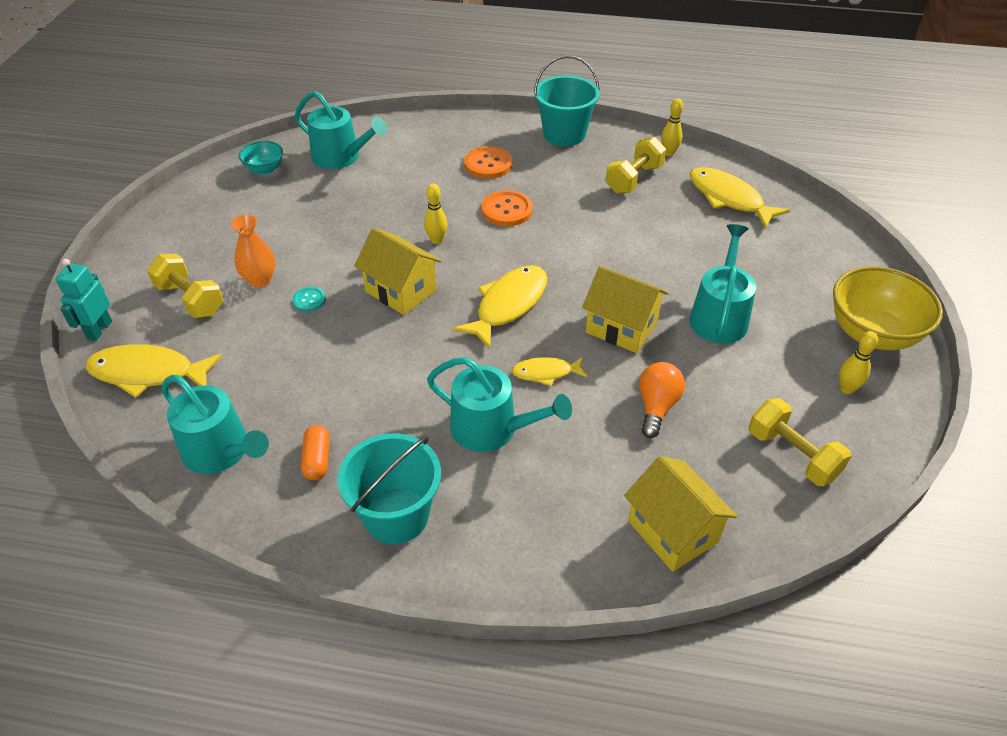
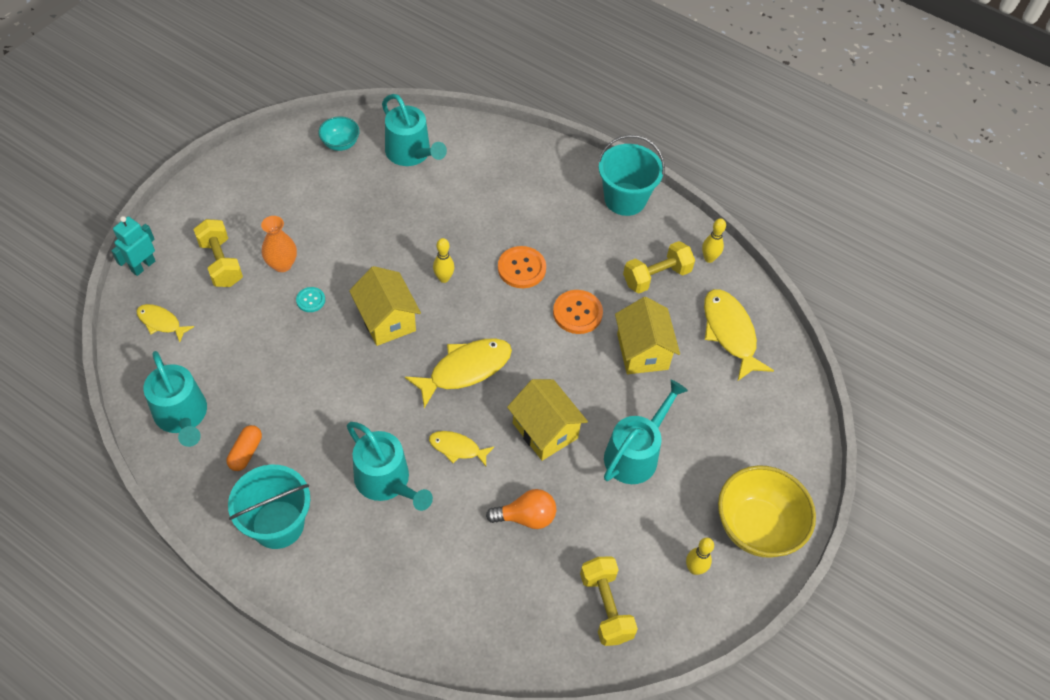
camera: 20 degrees right, 10 degrees up
(148, 373) = (161, 322): yellow fish -> yellow fish, size x0.57
(488, 164) = (535, 209): orange button -> orange button (577, 313)
(656, 406) = (526, 517): orange light bulb -> orange light bulb turned 45 degrees clockwise
(672, 531) = (469, 628): yellow house -> yellow house (642, 351)

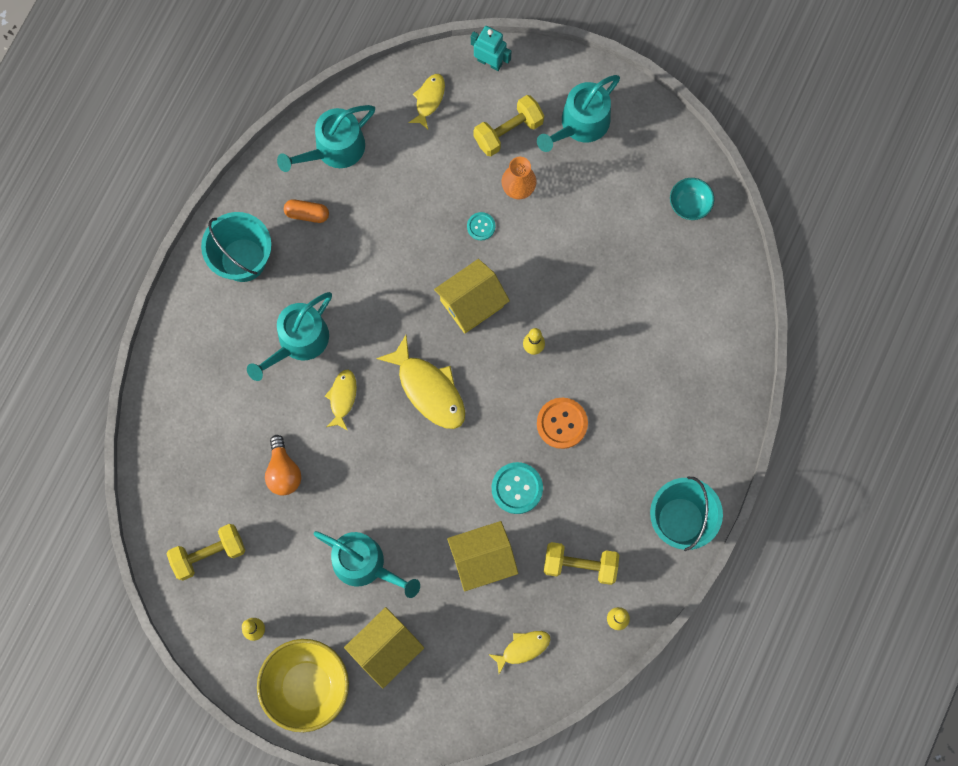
camera: 85 degrees right, 20 degrees up
(411, 153) = (693, 280): turquoise watering can -> turquoise watering can (580, 124)
(545, 430) = (375, 475): yellow house -> yellow house (386, 649)
(577, 313) = (517, 488): orange button -> turquoise button
(656, 276) = (580, 565): yellow dumbbell -> yellow dumbbell turned 45 degrees counterclockwise
(730, 333) = (523, 648): yellow fish -> yellow fish, size x0.57

